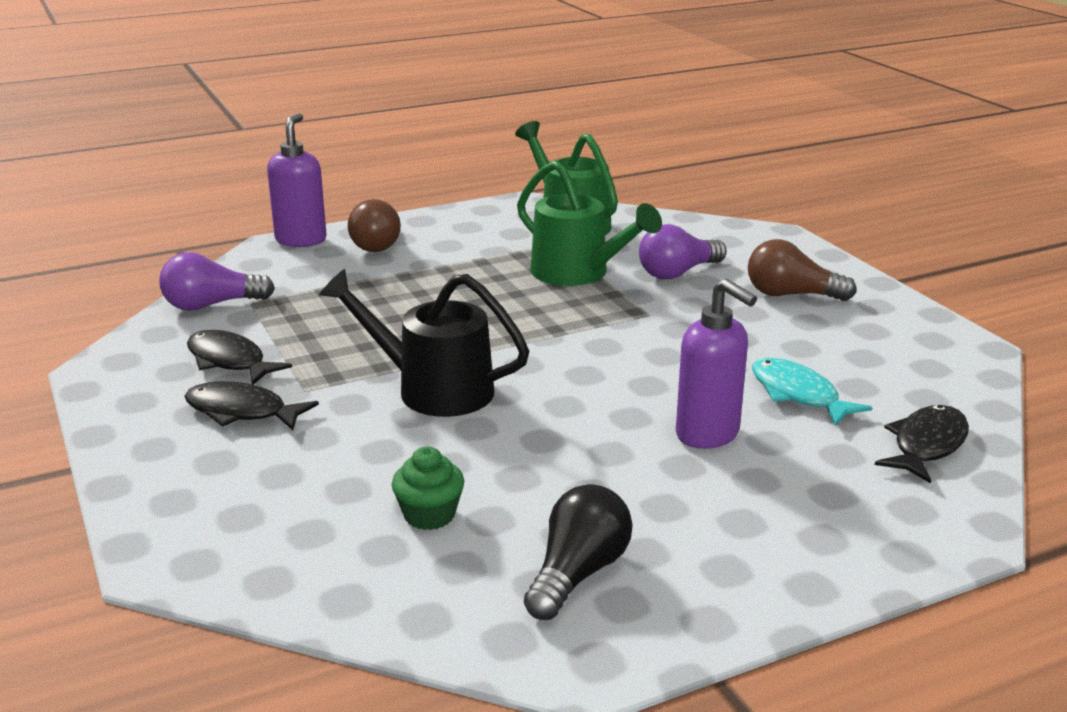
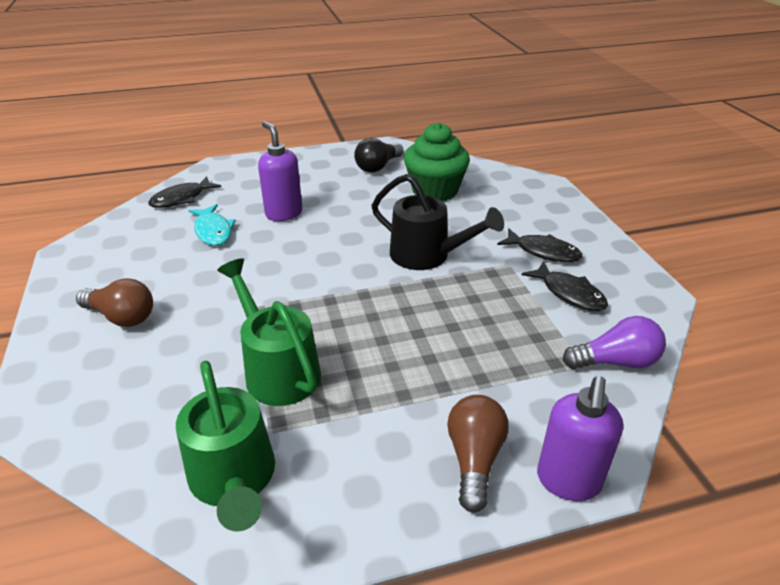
camera: 170 degrees left, 10 degrees up
(429, 515) = (435, 191): green cupcake -> green cupcake, size x1.97
(678, 273) = (187, 359): purple light bulb -> none

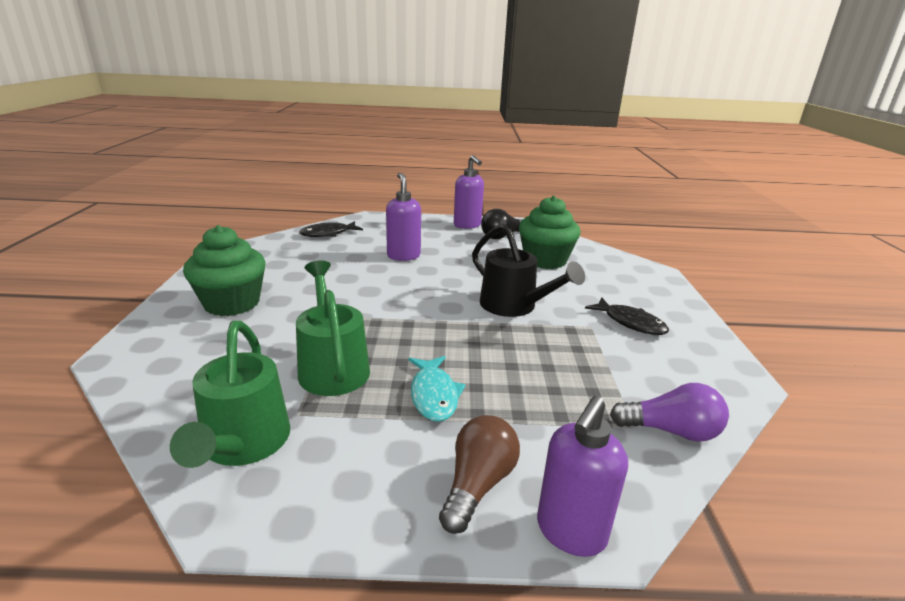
camera: 15 degrees right, 10 degrees down
(122, 317) = (232, 303): brown light bulb -> green cupcake
(213, 231) = (339, 258): turquoise fish -> turquoise fish (434, 395)
(334, 158) = (467, 225): none -> purple soap dispenser
(569, 293) = (643, 361): black fish -> none

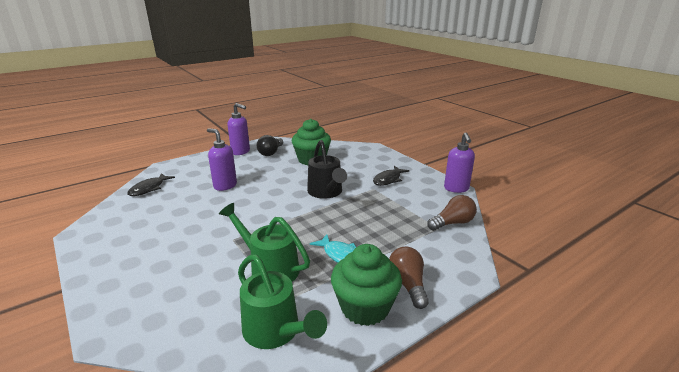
camera: 35 degrees left, 0 degrees up
(232, 303) = (144, 262): green cupcake -> green cupcake (365, 307)
(515, 306) = (326, 192): black watering can -> black watering can turned 60 degrees clockwise
(570, 532) = (460, 282): purple soap dispenser -> purple soap dispenser (456, 189)
(630, 323) = (388, 179): black fish -> black fish turned 120 degrees clockwise
(670, 431) = (452, 223): purple light bulb -> brown light bulb

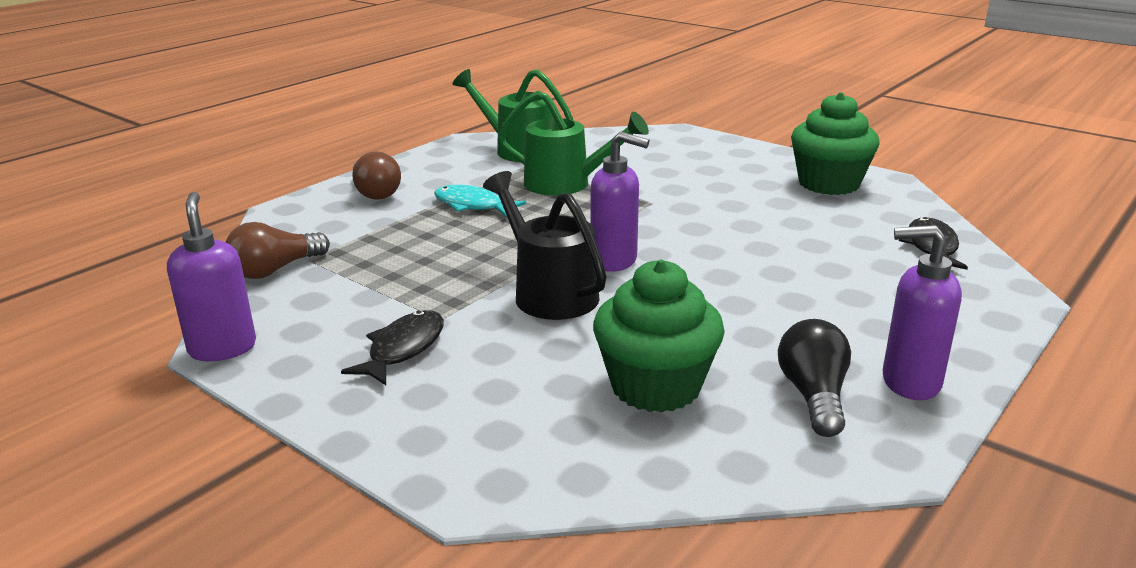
camera: 165 degrees right, 0 degrees up
(225, 186) = (789, 274): purple soap dispenser -> purple soap dispenser (615, 261)
(365, 307) = (429, 171): green cupcake -> green cupcake (829, 184)

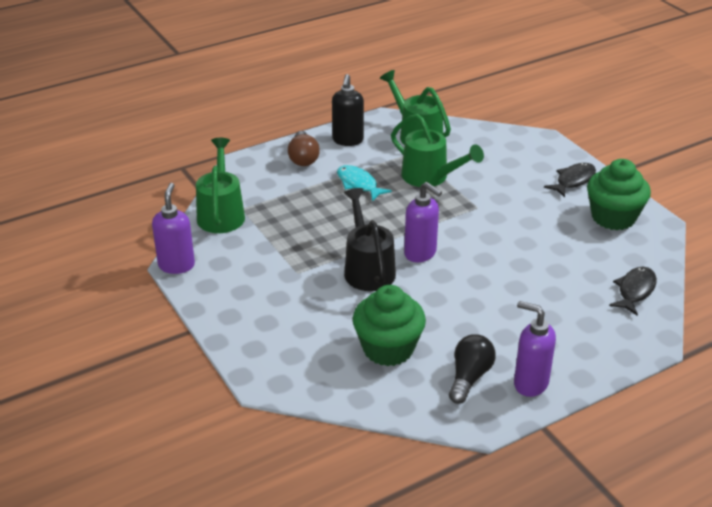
camera: 20 degrees right, 10 degrees up
(275, 270) = (221, 213): brown light bulb -> green watering can
(403, 349) = (268, 289): black fish -> black fish (573, 181)
(429, 167) = (347, 140): none -> black soap dispenser

